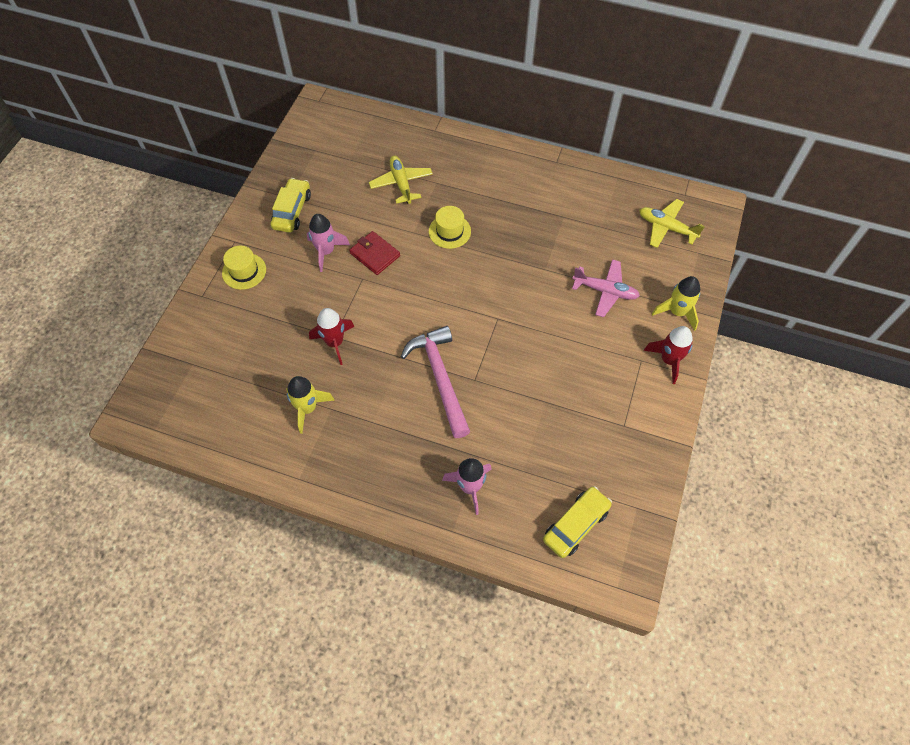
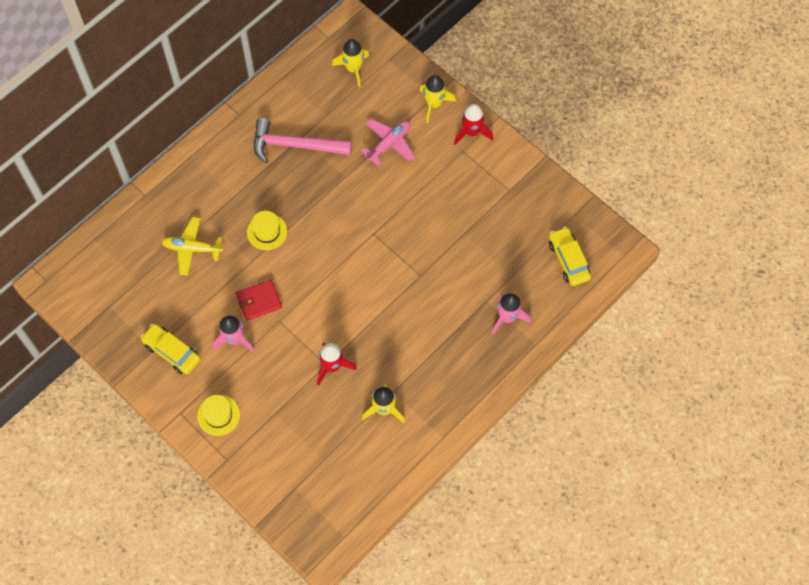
camera: 65 degrees left, 5 degrees up
(440, 378) = (406, 299): pink hammer -> pink hammer (295, 145)
(666, 228) = (353, 69): yellow plane -> yellow rocket

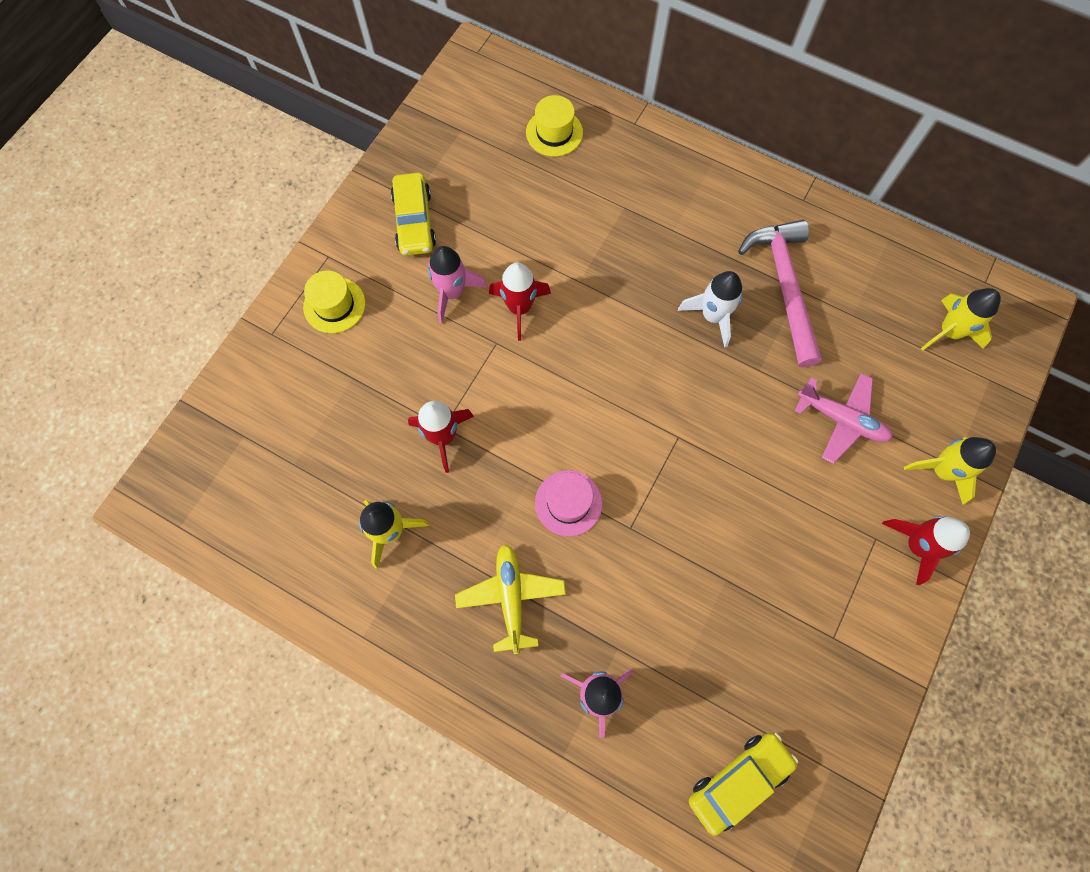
camera: 75 degrees right, 5 degrees up
(172, 352) = (414, 221): yellow car -> yellow car turned 150 degrees clockwise
(192, 248) = (574, 202): yellow plane -> yellow plane (511, 597)
(259, 301) = (519, 308): red wallet -> red rocket
(267, 232) = (631, 288): yellow hat -> yellow hat (554, 132)
(301, 191) = (712, 316): none -> white rocket
(395, 305) = (568, 503): none -> pink hat

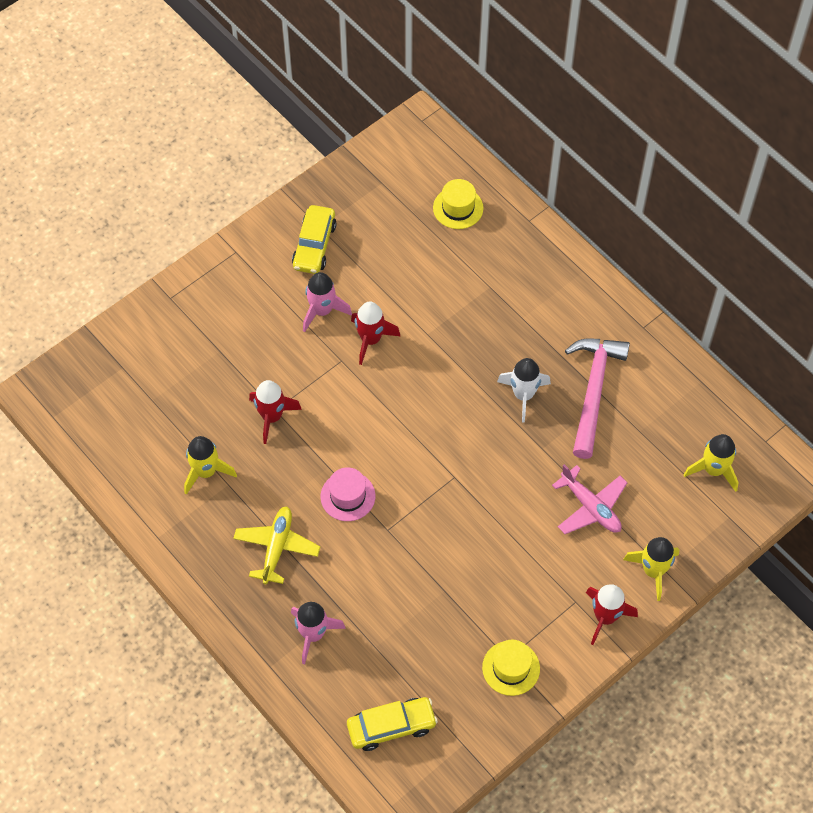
camera: 20 degrees right, 10 degrees down
(334, 305) = (226, 291): yellow hat -> yellow hat (511, 668)

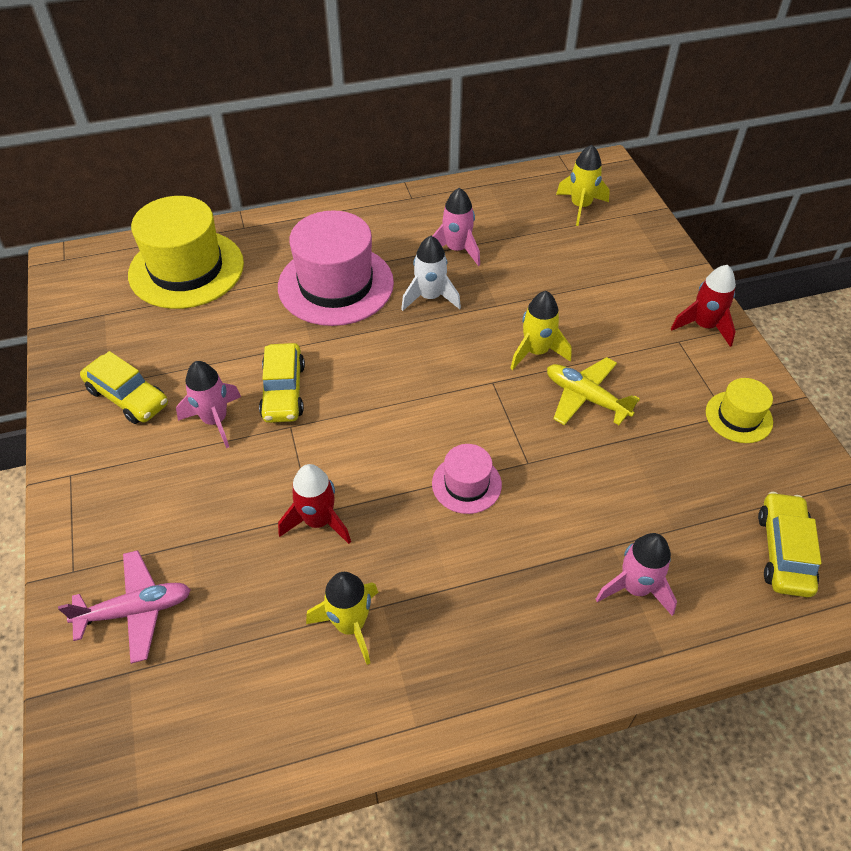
camera: 65 degrees left, 10 degrees down
(277, 547) = (499, 583): yellow plane -> yellow plane (586, 398)
(370, 340) = (283, 391): red rocket -> yellow car
(458, 208) = (186, 269): yellow hat -> yellow hat, size x2.01
(499, 320) = (336, 284): none -> pink hat
(590, 507) = (579, 294): pink plane -> pink plane (135, 610)
(593, 391) = (456, 250): pink hammer -> pink rocket
(653, 571) = (666, 277): yellow rocket -> yellow rocket (536, 352)

